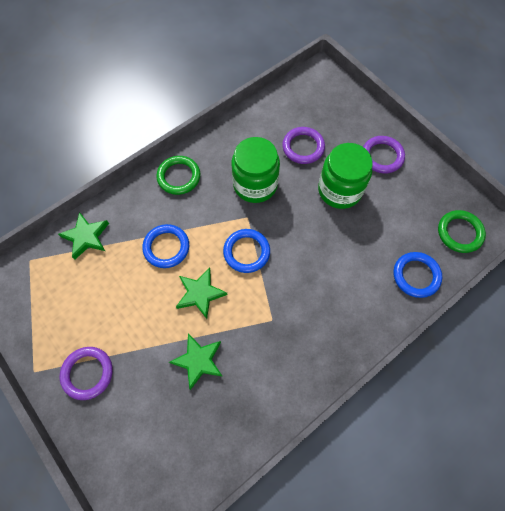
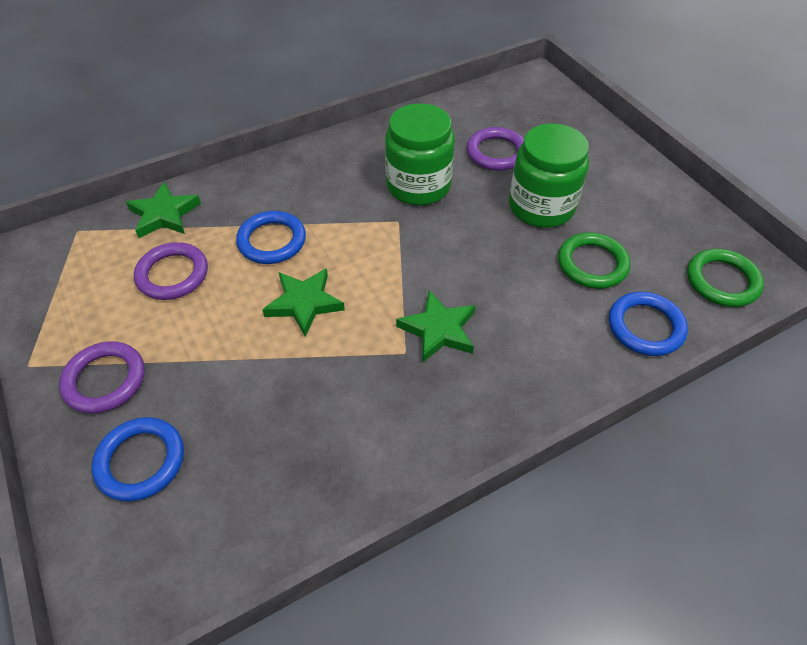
camera: 10 degrees right, 15 degrees down
(179, 177) = (313, 164): green ring -> green ring (592, 264)
(198, 361) = (276, 389): green star -> green star (438, 330)
(246, 252) = (387, 261): blue ring -> blue ring (141, 461)
(382, 156) = (611, 176): purple ring -> purple ring (173, 274)

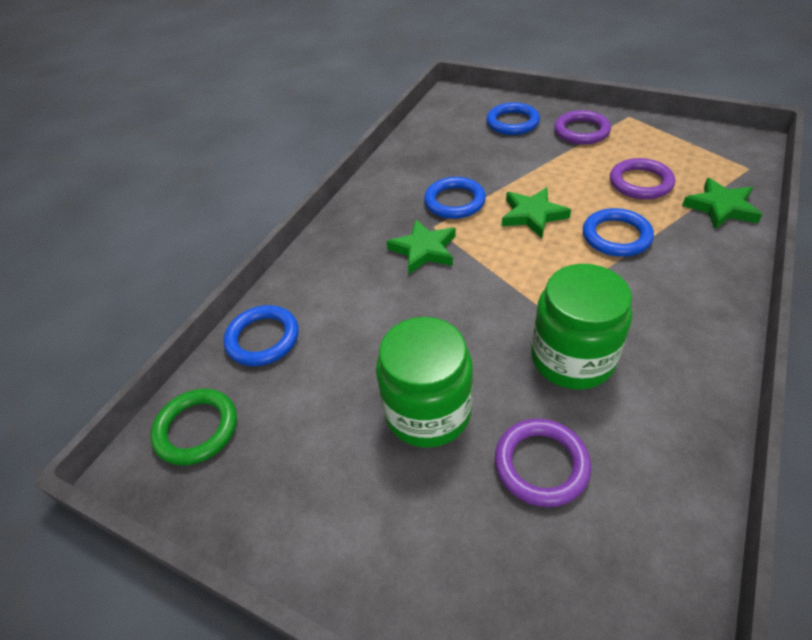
camera: 150 degrees right, 5 degrees down
(353, 371) = (454, 201): none -> blue ring
(592, 264) = (336, 372): green ring -> none

